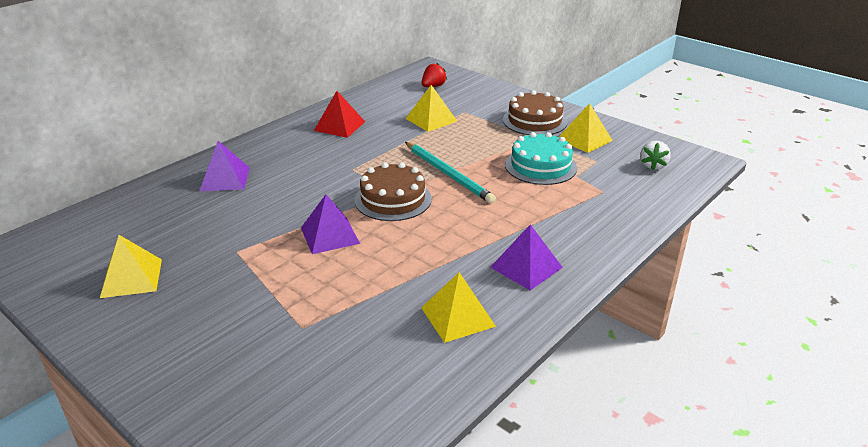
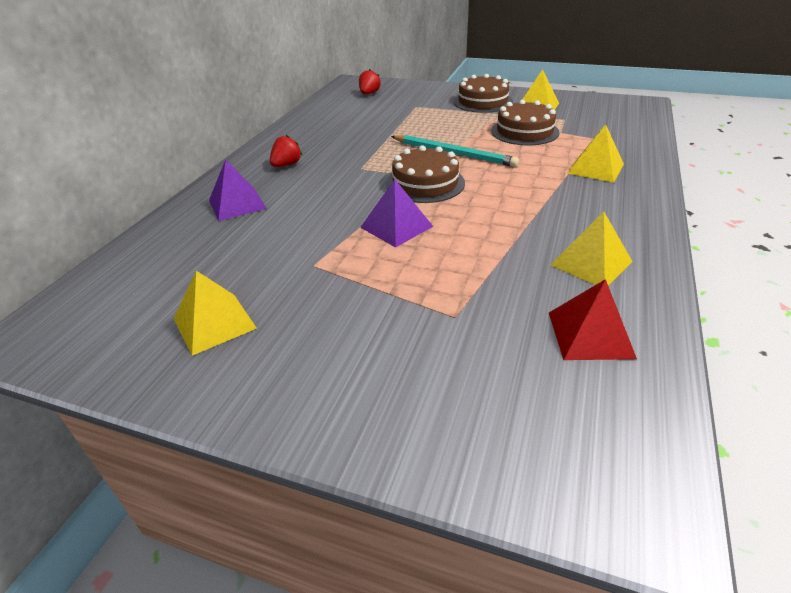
camera: 20 degrees left, 5 degrees up
(294, 150) = (286, 165): none -> red strawberry
(339, 126) = (313, 137): red pyramid -> red pyramid (590, 334)
(431, 120) = (393, 117): yellow pyramid -> yellow pyramid (595, 168)
(526, 267) = (601, 207): purple pyramid -> none
(540, 166) = (524, 131): turquoise cake -> brown cake
(653, 165) = (610, 113): white strawberry -> none

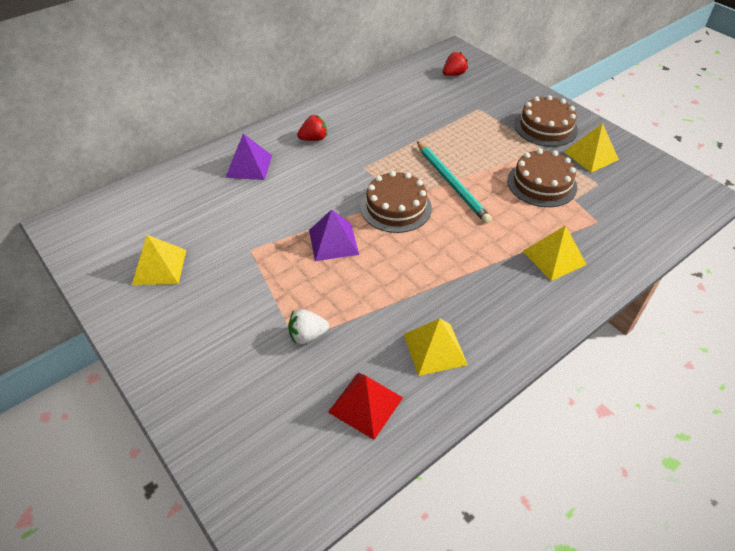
camera: 30 degrees right, 10 degrees up
(461, 307) = (307, 335): none -> white strawberry

